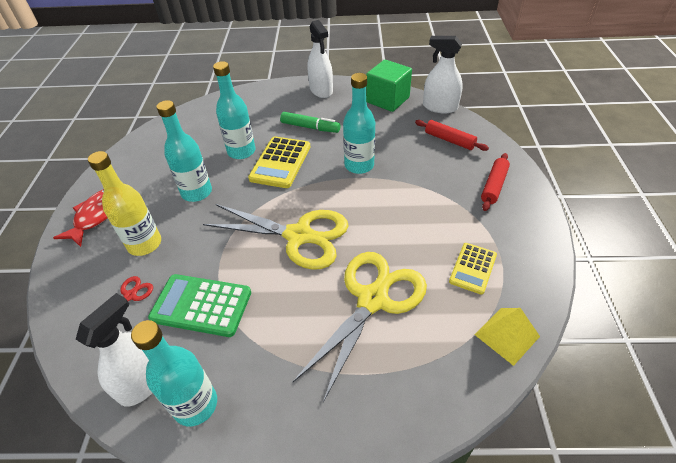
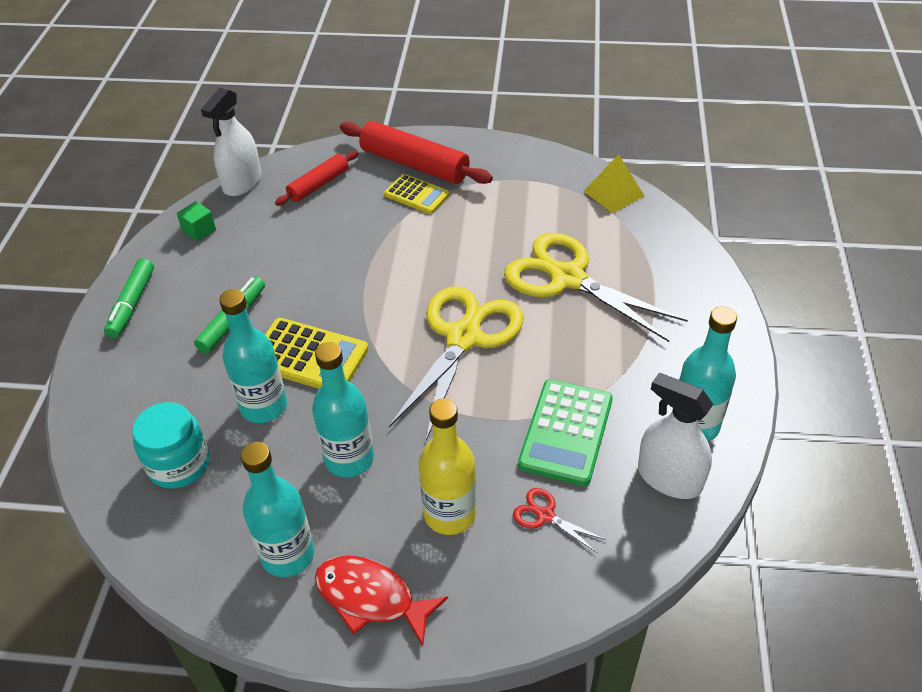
camera: 85 degrees left, 0 degrees up
(204, 129) = (179, 464): none -> turquoise jar
(321, 90) = (132, 304): white spray bottle -> green marker
(359, 165) = (342, 272): turquoise bottle -> turquoise bottle (288, 555)
(387, 100) = (199, 230): green cube -> green cube, size x0.49
(473, 268) = (533, 200): yellow calculator -> yellow calculator (416, 195)
(493, 186) = (414, 164): red rolling pin -> red rolling pin, size x1.68

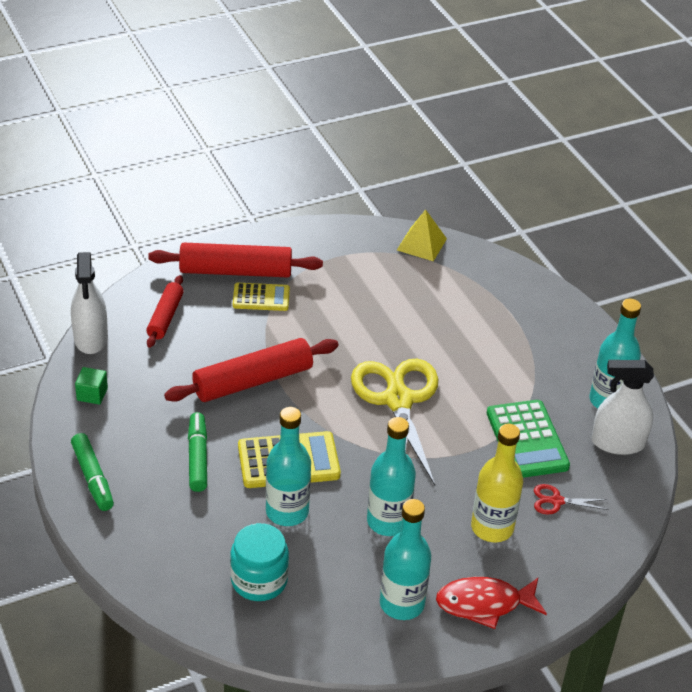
camera: 35 degrees left, 5 degrees down
(343, 268) = (253, 381): none -> red rolling pin
(567, 278) = (439, 326): yellow scissors -> none

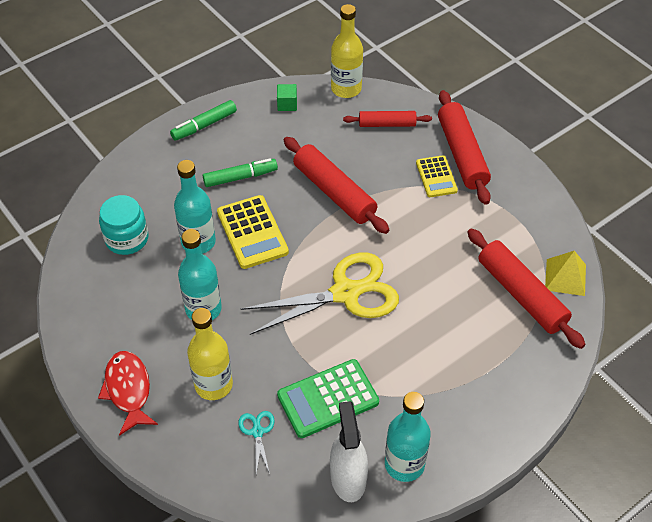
camera: 80 degrees right, 10 degrees up
(91, 338) = (346, 89): white spray bottle -> yellow bottle
(402, 603) = (119, 332): turquoise bottle -> none
(434, 277) = (521, 294): none -> red rolling pin
(556, 501) = (257, 432): red scissors -> turquoise scissors

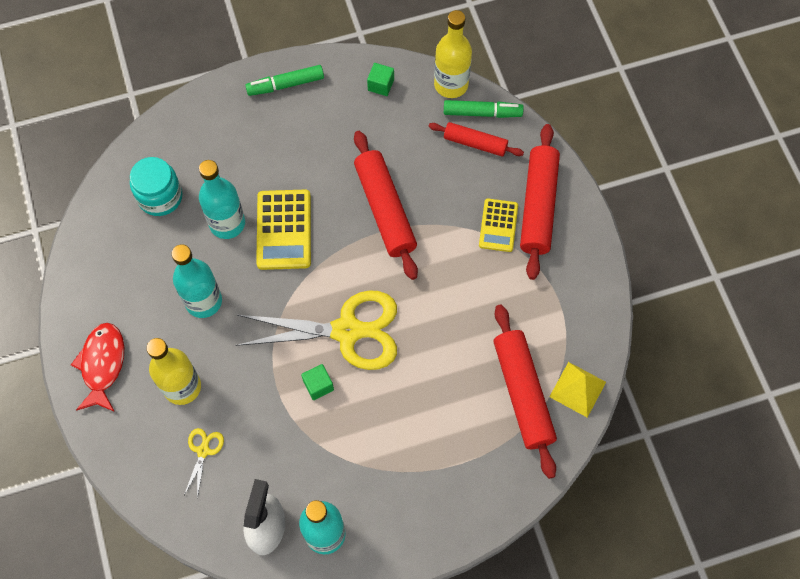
camera: 20 degrees right, 15 degrees up
(240, 177) = (297, 160): green marker -> green marker (482, 113)
(257, 432) = (203, 451): turquoise scissors -> yellow scissors
(328, 399) = (282, 440): green calculator -> none
(340, 344) = (318, 385): none -> green cube

